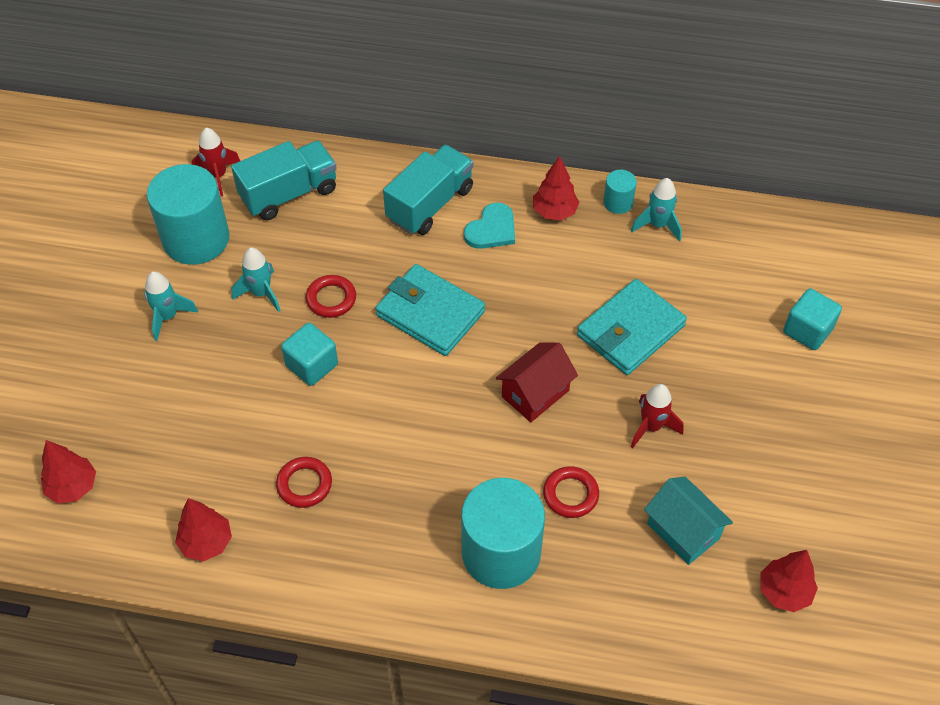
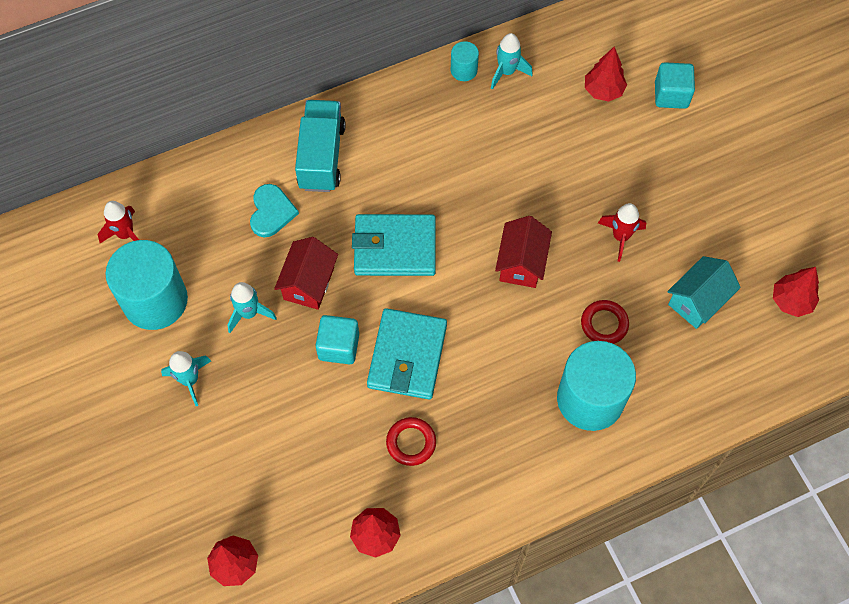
camera: 35 degrees left, 10 degrees up
(289, 194) = (200, 215): turquoise truck -> none
(331, 299) = (309, 283): red ring -> red house
(492, 229) = (386, 149): turquoise heart -> turquoise heart (271, 212)
(554, 212) = (422, 106): red tree -> red tree (603, 91)
(630, 330) = (550, 170): turquoise wallet -> turquoise wallet (407, 356)
(683, 531) = (697, 301): turquoise house -> turquoise house turned 60 degrees counterclockwise

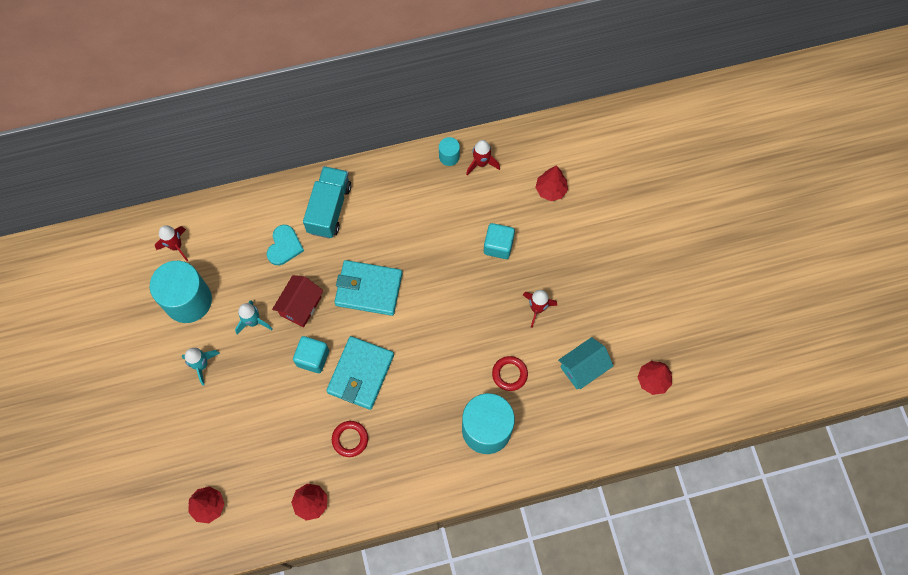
camera: 10 degrees right, 5 degrees up
(507, 72) = (481, 163): turquoise rocket -> red rocket
(521, 263) = (459, 317): red house -> none
(671, 95) = (601, 202): turquoise cube -> turquoise cube (498, 246)

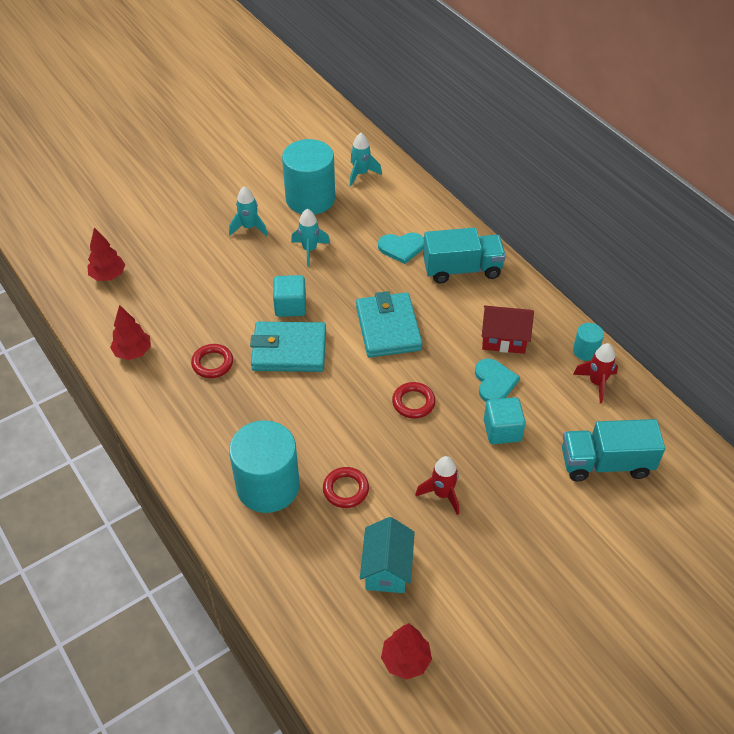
camera: 70 degrees right, 20 degrees down
(176, 246) = (361, 174): red rocket -> turquoise rocket
(301, 306) = (343, 280): red house -> red house (504, 339)
(449, 298) = (413, 402): none -> red ring
(453, 233) = (494, 382): none -> turquoise heart
(550, 190) = (605, 463): red tree -> turquoise truck
(583, 368) = (387, 568): turquoise house -> turquoise house turned 60 degrees clockwise

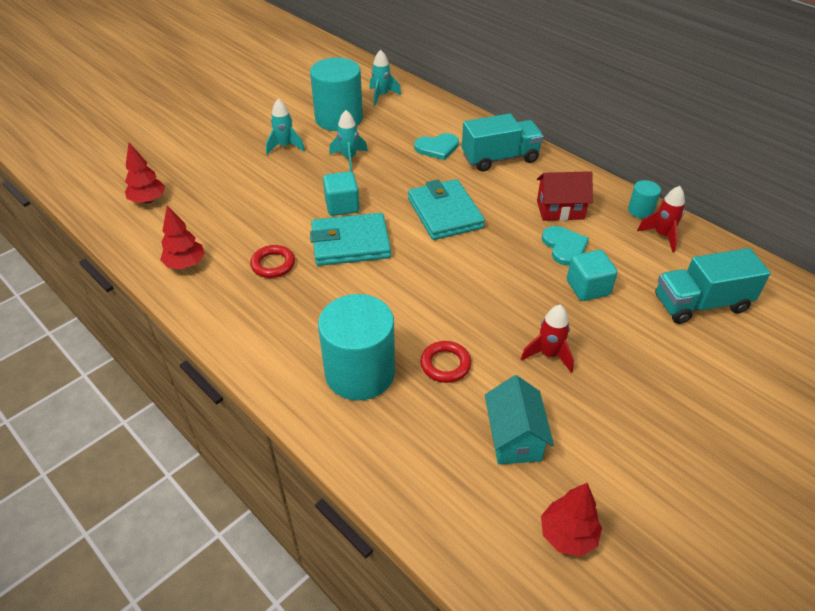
camera: 10 degrees left, 5 degrees down
(413, 402) = (490, 274): red ring -> none

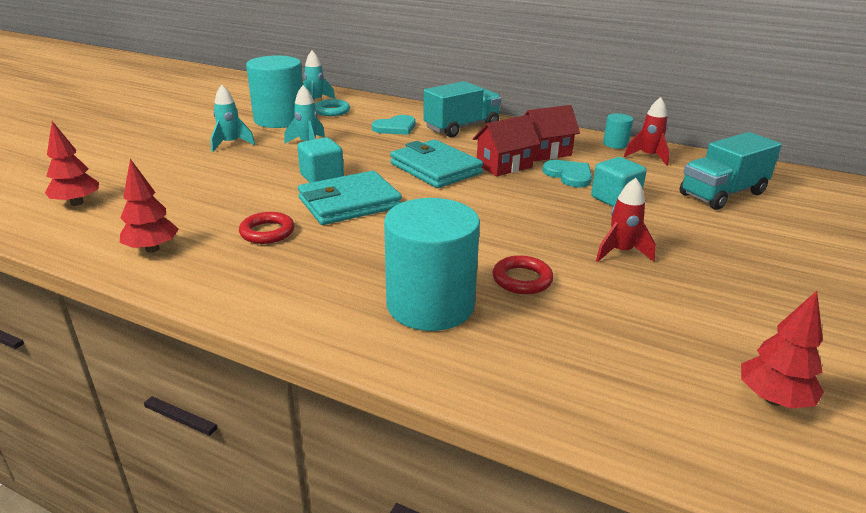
camera: 20 degrees left, 15 degrees down
(390, 113) = (332, 111): none -> turquoise ring
(510, 221) = (504, 166): none -> red house
(514, 438) = (643, 325): turquoise house -> none

